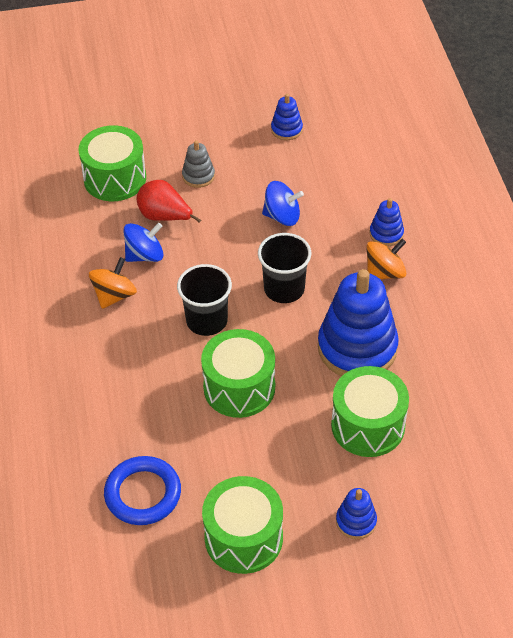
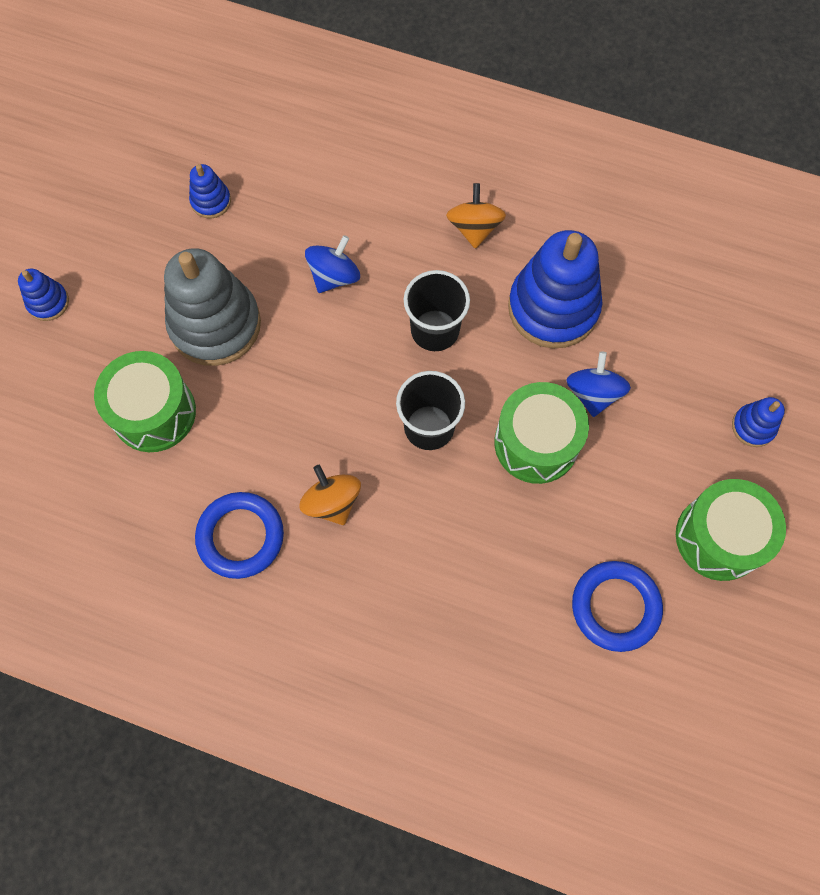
camera: 60 degrees left, 20 degrees up
(59, 261) = (240, 536): none -> blue ring
(145, 255) = (295, 441): blue spinning top -> blue spinning top (593, 393)
(164, 217) = (251, 391): red pear -> none
(198, 176) = (215, 325): grey stacking toy -> grey stacking toy, size x2.17
(368, 425) = (651, 353): green drum -> none
(386, 234) = (425, 197): blue stacking toy -> blue stacking toy (48, 302)

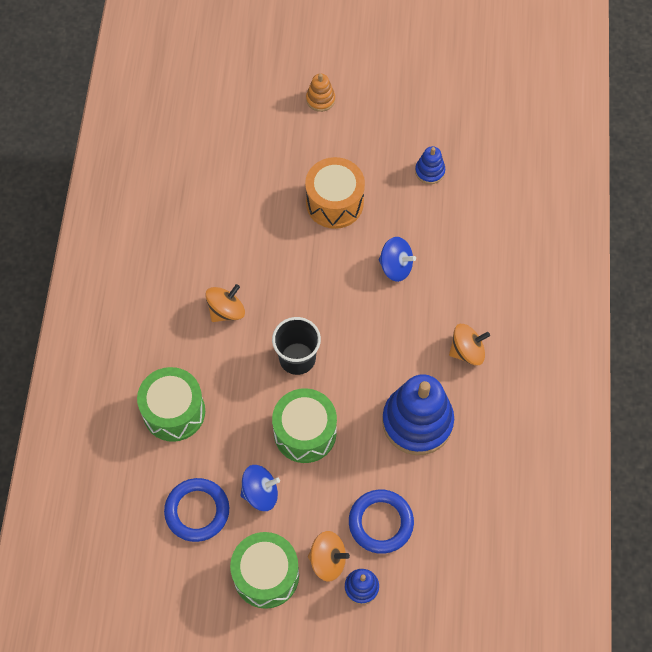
camera: 75 degrees right, 5 degrees down
(48, 302) = (320, 99): blue stacking toy -> orange stacking toy
(154, 412) = (260, 186): green drum -> green drum (174, 411)
(215, 325) = (334, 203): grey stacking toy -> orange drum
(240, 536) = (189, 262): blue ring -> blue ring (381, 522)
(435, 330) = (373, 344): black cup -> none
(593, 393) = (355, 465): blue spinning top -> blue spinning top (260, 493)
(712, 457) = (328, 560): none -> orange spinning top

